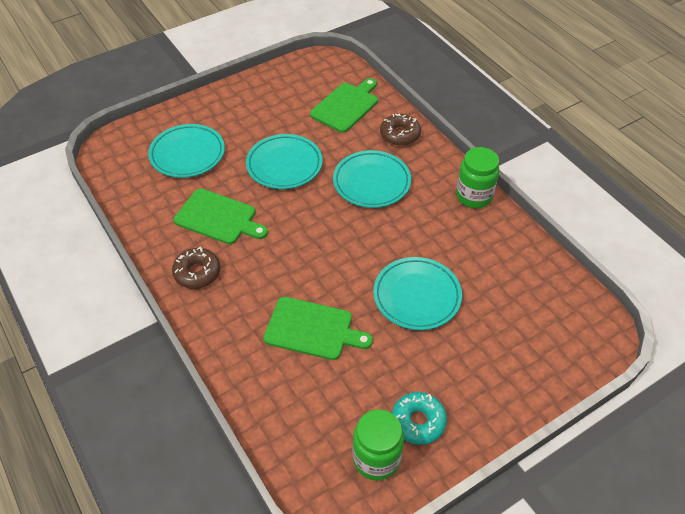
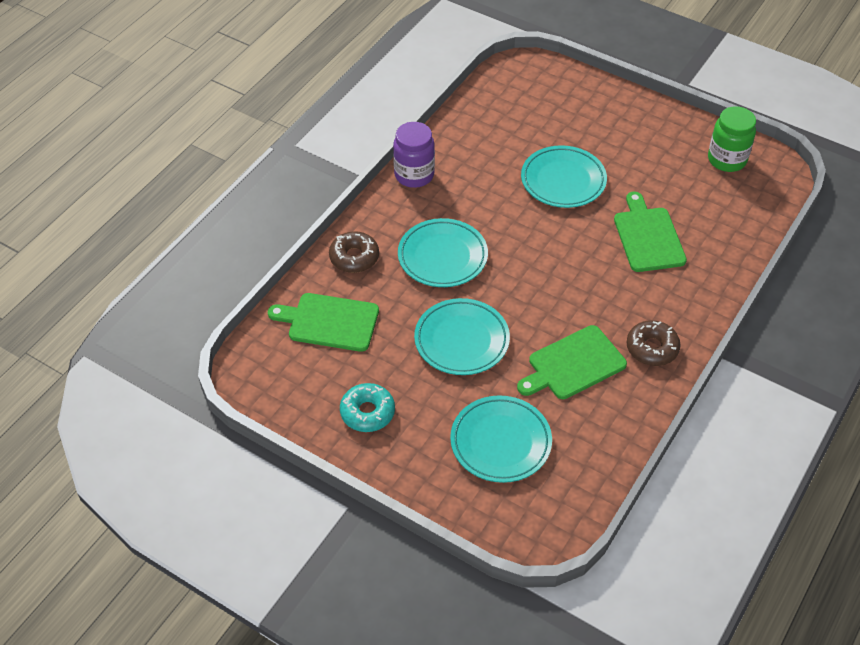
camera: 115 degrees left, 0 degrees up
(218, 217) = (573, 364): green cutting board -> green cutting board turned 120 degrees counterclockwise
(418, 421) = (679, 146): turquoise donut -> turquoise donut (367, 412)
(474, 196) = (414, 175): green jar -> purple jar

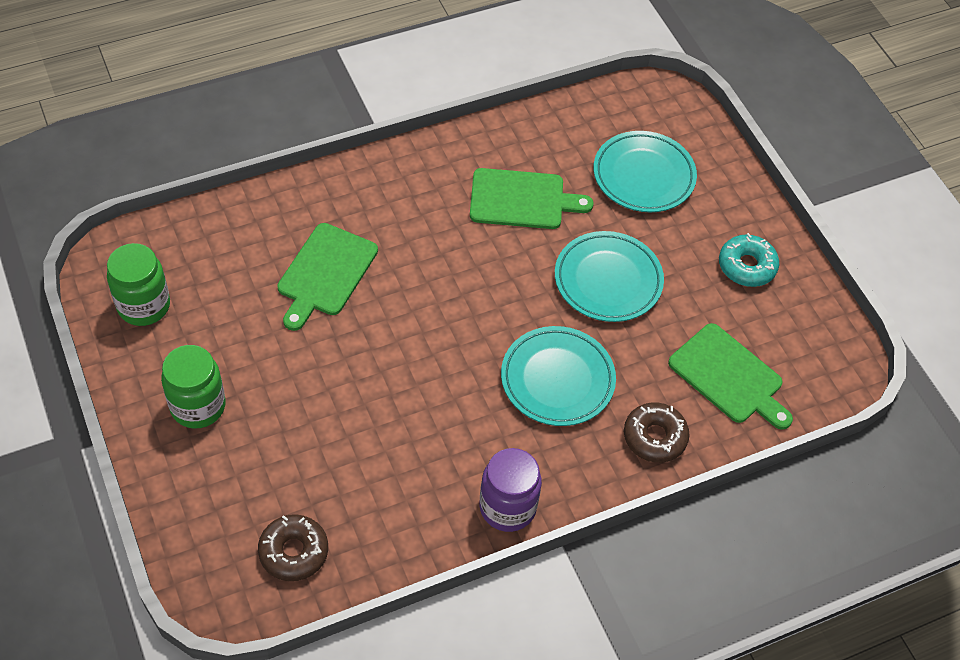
camera: 150 degrees left, 5 degrees up
(563, 181) = (345, 391): turquoise plate -> none
(634, 131) = (198, 406): none -> green jar
(652, 348) = (437, 172): brown donut -> brown donut (293, 552)

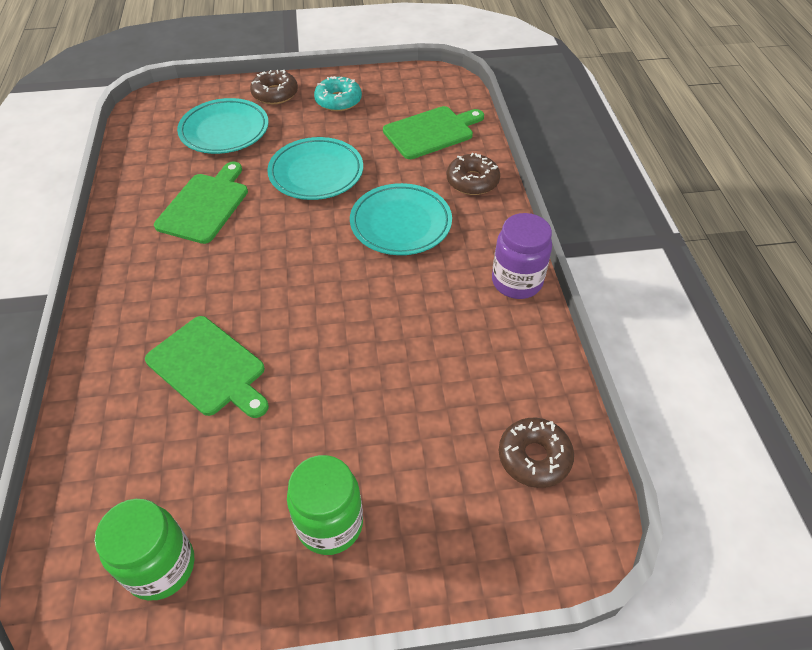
camera: 70 degrees left, 5 degrees down
(730, 200) = (275, 94): none -> brown donut

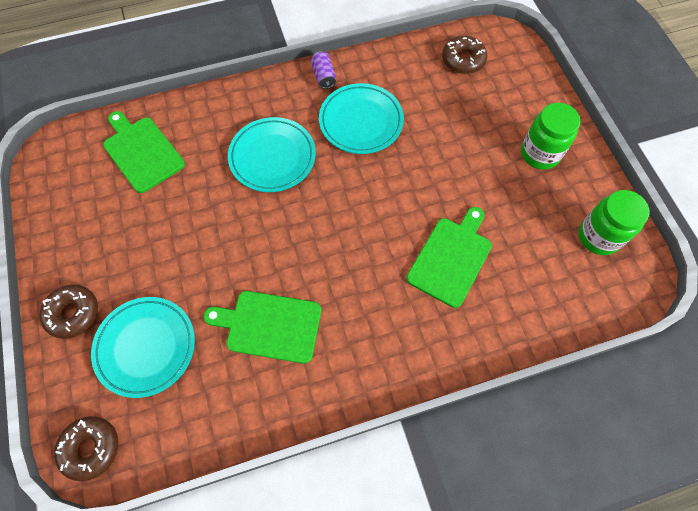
camera: 100 degrees left, 15 degrees up
(316, 173) = (211, 237): turquoise plate -> turquoise plate (361, 122)
(338, 101) = (88, 244): turquoise donut -> none
(472, 181) = (212, 113): brown donut -> brown donut (91, 448)
(516, 282) = (323, 76): purple jar -> purple can

